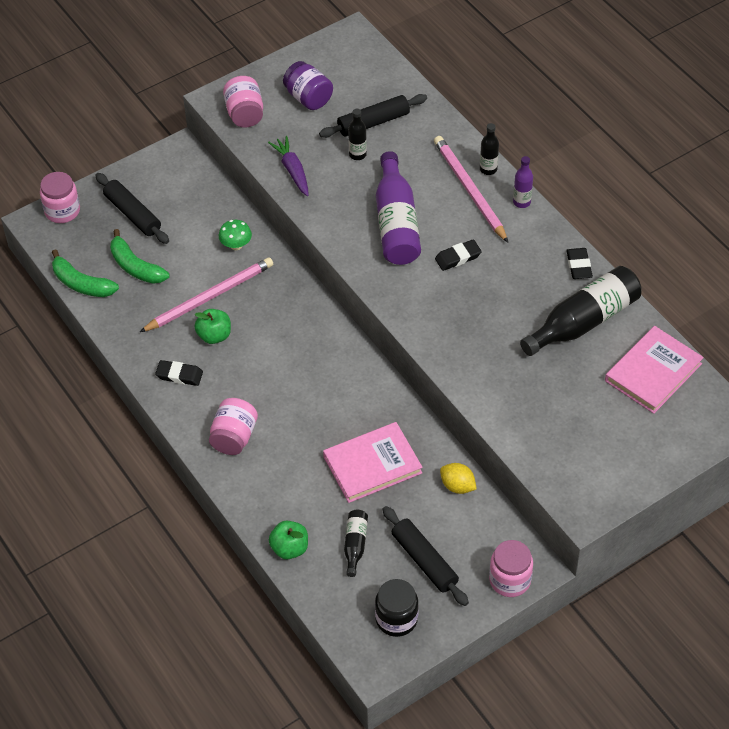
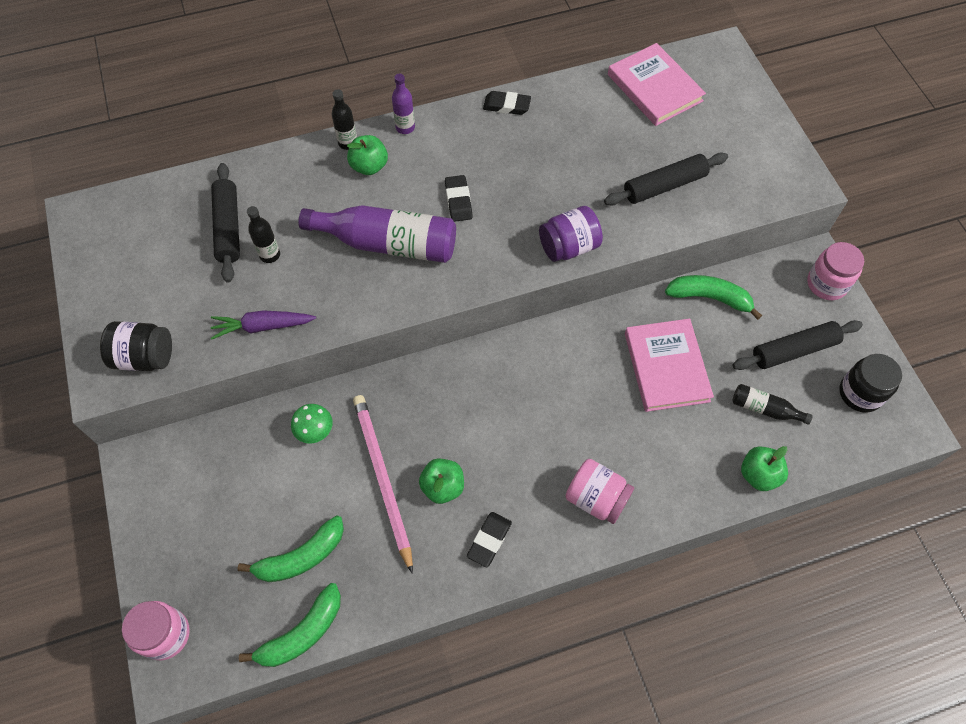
camera: 75 degrees left, 10 degrees up
(132, 214) = (212, 542): black rolling pin -> black rolling pin (664, 186)
(245, 114) = (145, 357): pink jar -> black jar
(308, 98) = (155, 282): purple jar -> purple jar (568, 247)
(457, 486) = (709, 297): yellow lemon -> green banana
(469, 190) = (369, 166): pink pencil -> green apple
(583, 321) = (578, 121): black bottle -> none

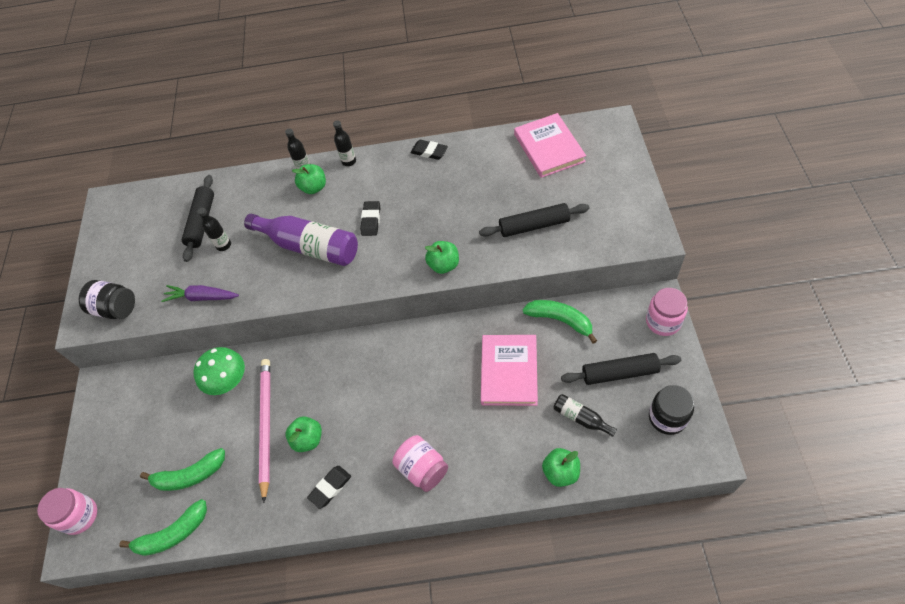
camera: 20 degrees right, 5 degrees down
(315, 431) = (228, 381): green mushroom -> green mushroom, size x1.57
(405, 127) = (349, 161): purple bottle -> black bottle
(568, 247) = (444, 265): purple jar -> green apple

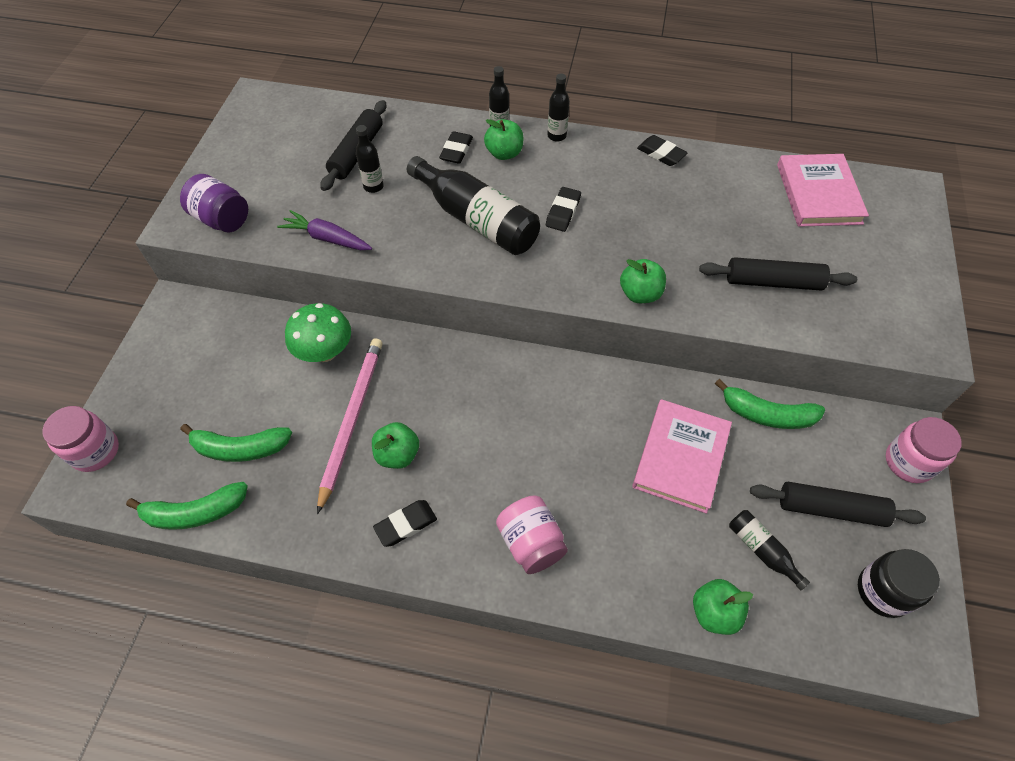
camera: 10 degrees right, 0 degrees up
(116, 308) = (222, 219): black jar -> purple jar
(277, 197) = (456, 150): none -> black eraser
(309, 246) = (476, 220): purple bottle -> black bottle
(560, 320) = (767, 414): green banana -> green banana turned 150 degrees clockwise

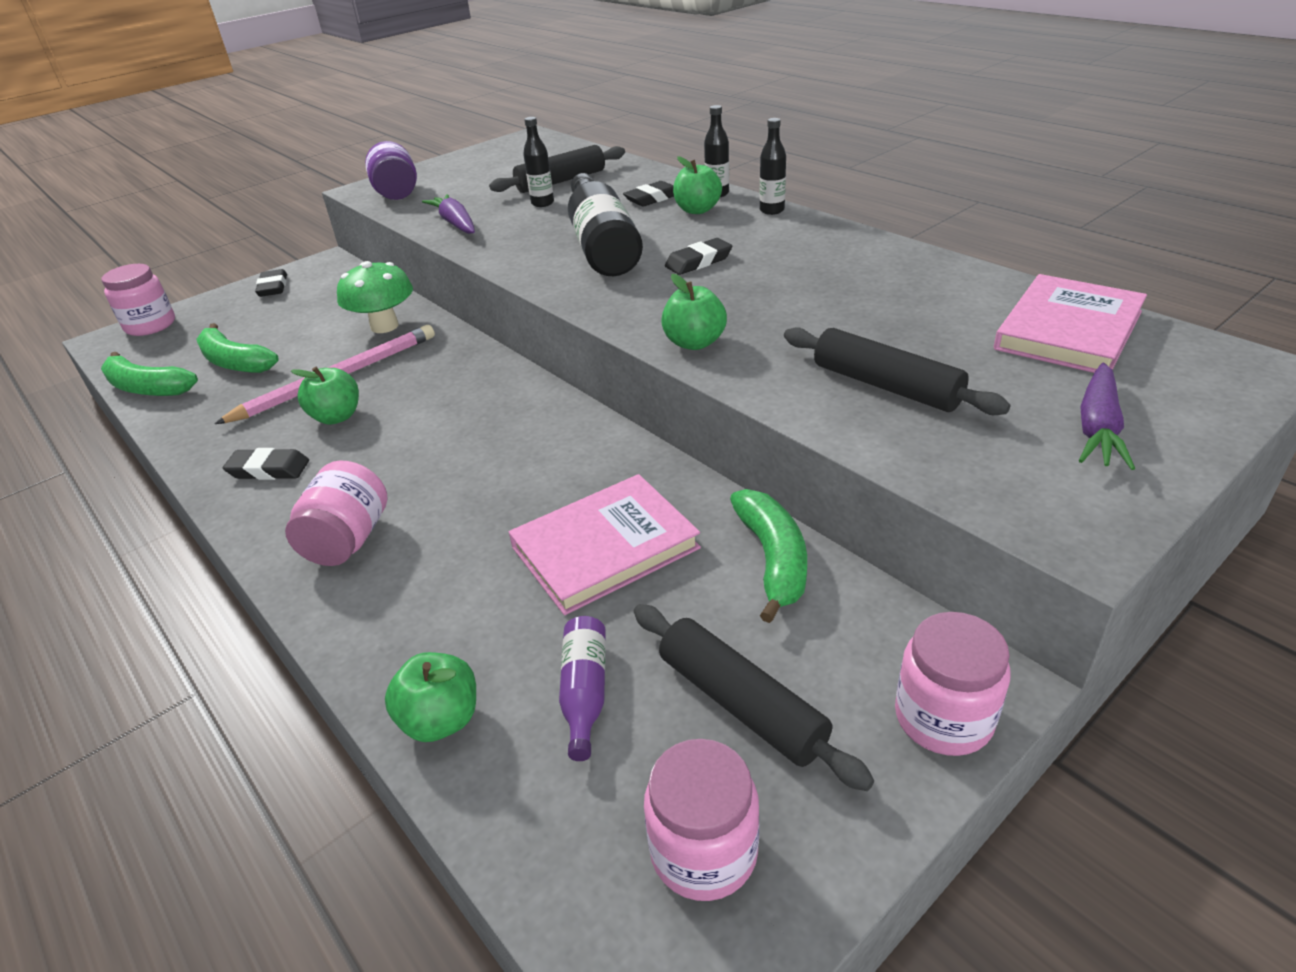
camera: 40 degrees right, 20 degrees down
(661, 154) = (879, 248): black eraser -> black eraser (273, 287)
(762, 550) = (584, 692): black bottle -> purple bottle
(767, 414) = (773, 559): green banana -> green banana turned 150 degrees counterclockwise
(883, 591) = (703, 851): black jar -> pink jar
(887, 267) = (1098, 428): none -> purple carrot

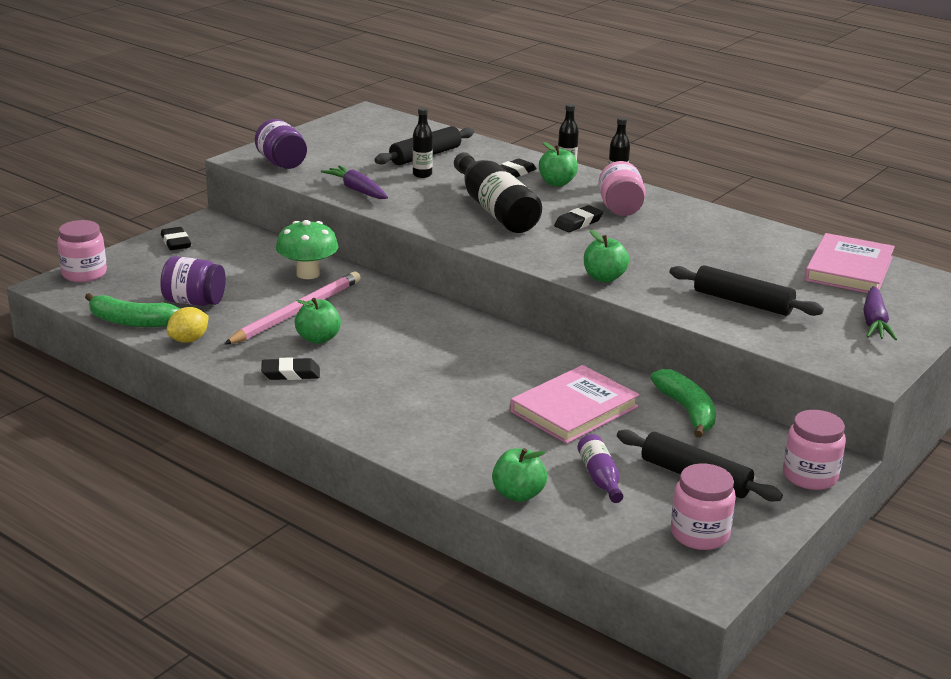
camera: 15 degrees left, 10 degrees down
(189, 415) = (189, 340): none -> yellow lemon
(235, 362) = (194, 302): green banana -> purple jar
(348, 540) = (388, 412): pink jar -> pink jar (620, 208)

